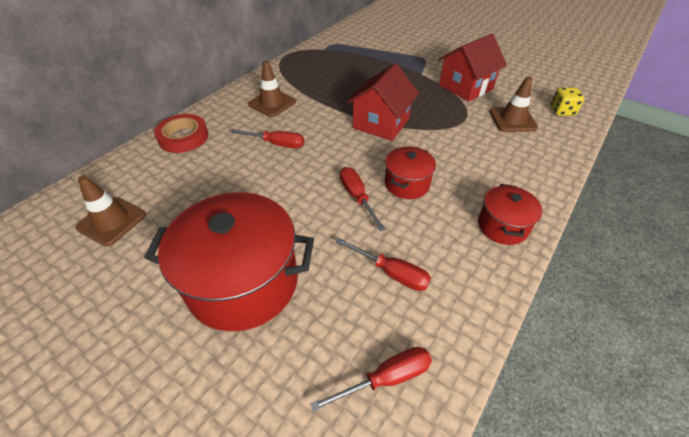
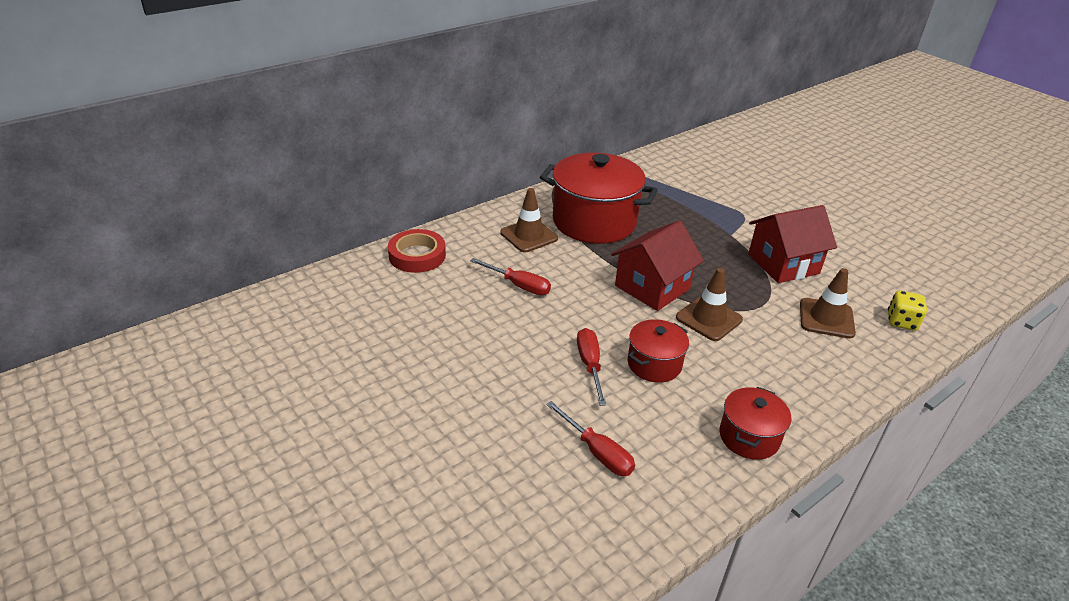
camera: 15 degrees right, 10 degrees down
(112, 221) = (323, 329): brown traffic cone -> brown traffic cone (708, 318)
(243, 282) = (438, 421): red pot -> red pot (594, 221)
(386, 378) = (552, 546): red screwdriver -> none

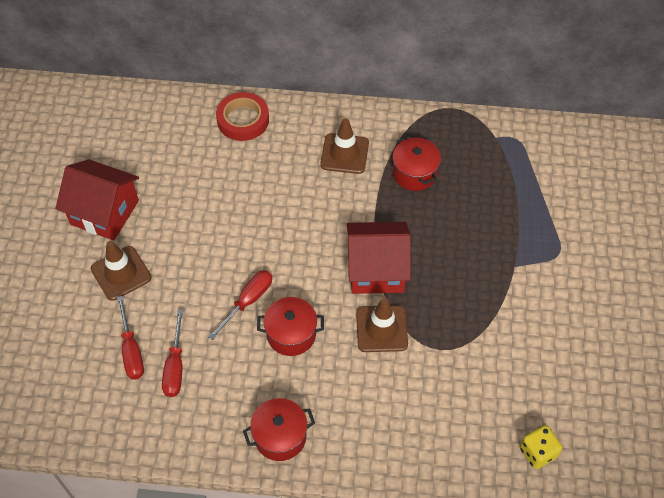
camera: 45 degrees right, 20 degrees up
(519, 285) = (281, 198): red screwdriver -> red screwdriver (131, 350)
(594, 221) = (414, 173): red pot -> red pot, size x0.51
(783, 264) = (518, 326): red house -> red house (104, 212)
(826, 318) = (476, 400): brown traffic cone -> brown traffic cone (121, 273)

